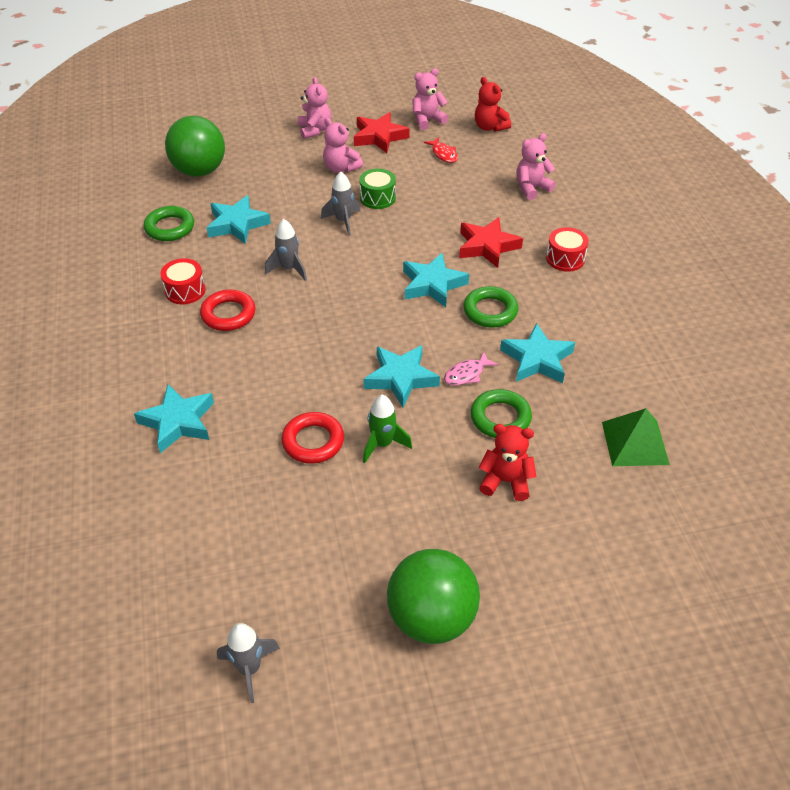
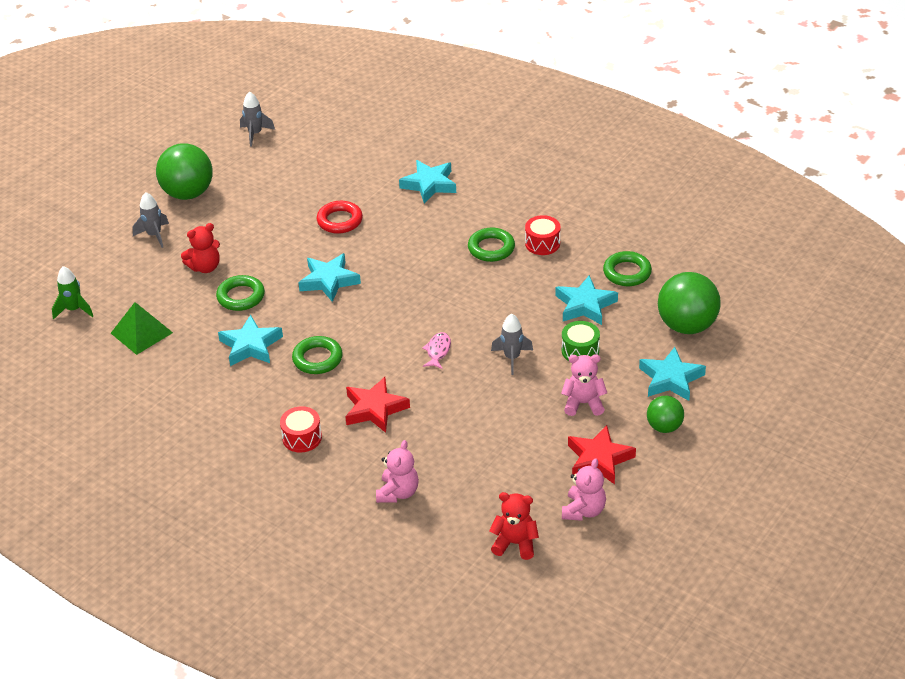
camera: 140 degrees right, 5 degrees down
(228, 314) = (491, 248): red ring -> green ring
(289, 269) = (497, 299): grey rocket -> grey rocket (154, 235)
(314, 130) = (664, 427): pink teddy bear -> green ball
(377, 198) = (514, 395): green drum -> green drum (580, 351)
(382, 444) = (297, 242): green rocket -> green rocket (74, 310)
(432, 284) = (381, 352): turquoise star -> turquoise star (671, 379)
(443, 154) = (517, 478): red fish -> none
(467, 374) = (289, 308): pink fish -> pink fish (438, 351)

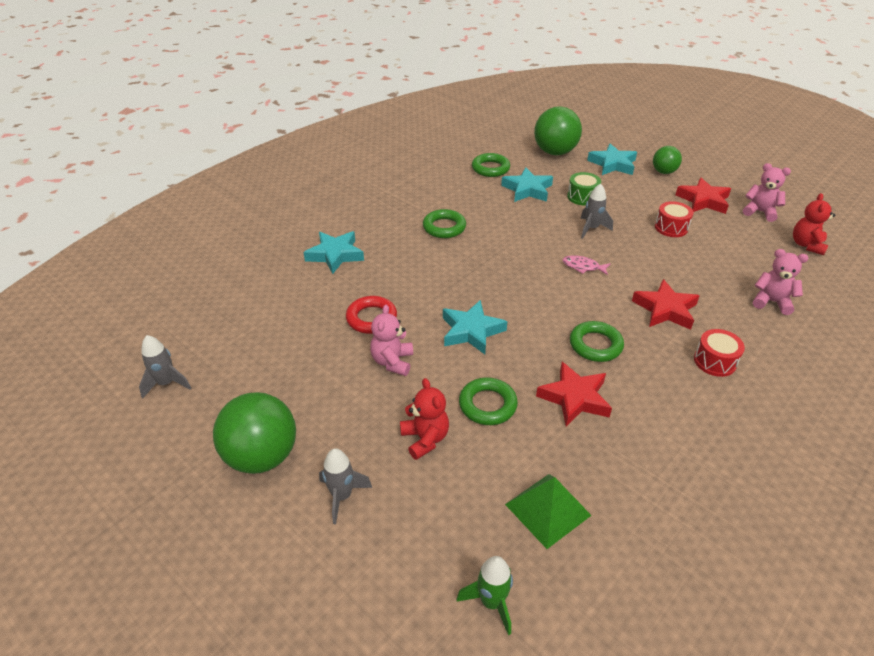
camera: 85 degrees left, 0 degrees up
(251, 346) = (575, 398): turquoise star -> red star
(542, 243) = (444, 201): red drum -> red drum (671, 227)
(583, 403) = (643, 201): pink teddy bear -> pink teddy bear (392, 362)

